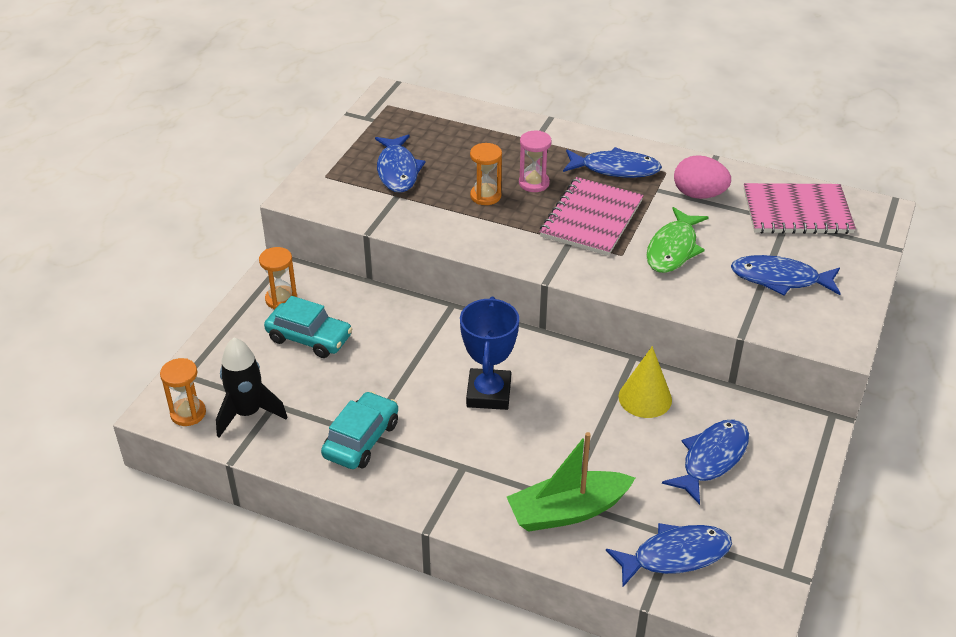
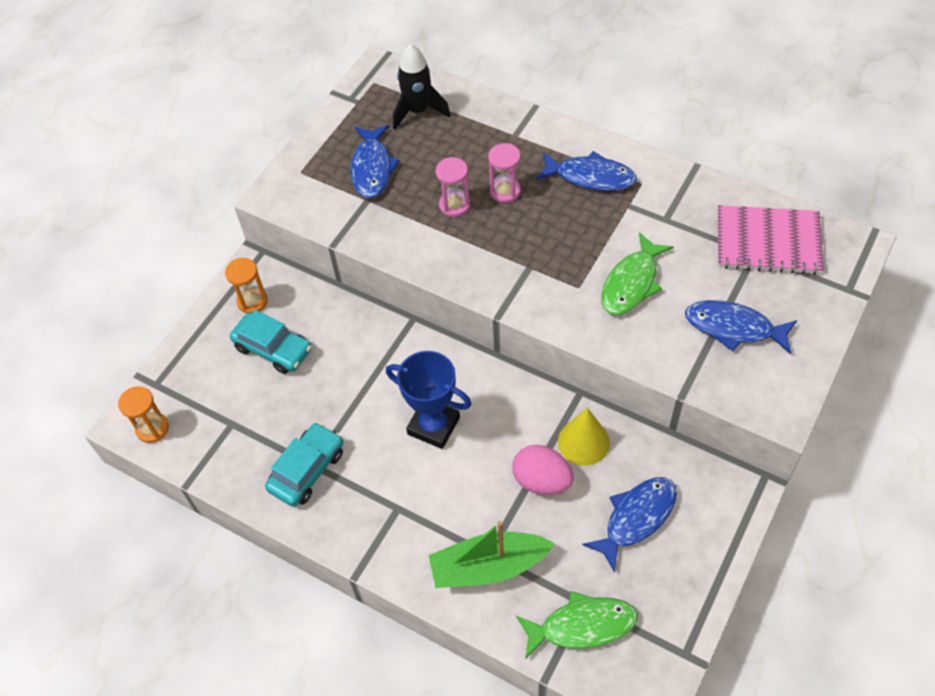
camera: 10 degrees right, 15 degrees up
(248, 413) = (206, 432): black rocket -> black rocket (418, 111)
(485, 196) = (454, 205): orange hourglass -> pink hourglass
(488, 393) = (433, 426): blue trophy -> blue trophy turned 75 degrees counterclockwise
(591, 219) = (556, 240): pink notebook -> none
(675, 555) = (582, 626): blue fish -> green fish
(699, 194) = (670, 214): pink egg -> pink egg (542, 480)

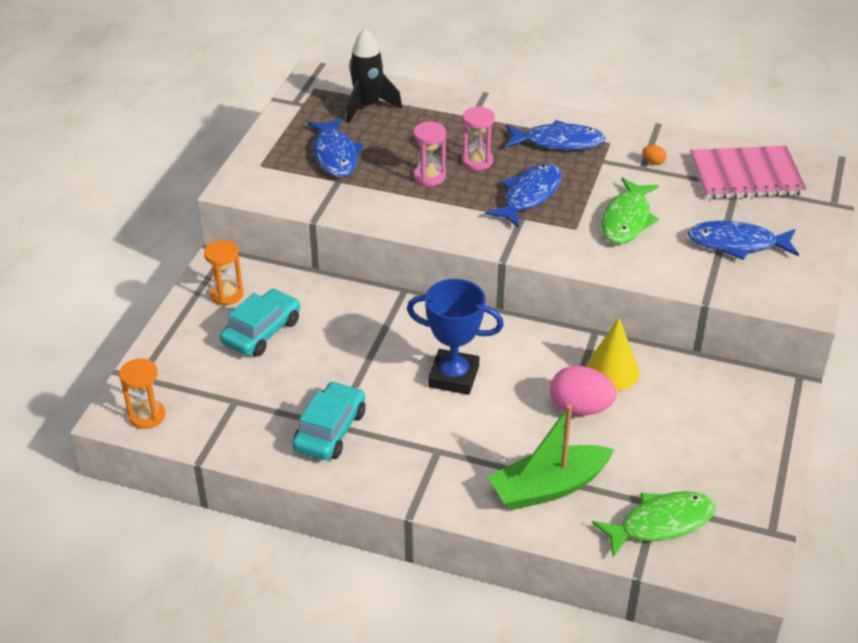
camera: 15 degrees left, 15 degrees down
(273, 349) = (262, 332): turquoise car -> turquoise car turned 75 degrees counterclockwise
(636, 518) = (685, 427): blue fish -> blue fish (529, 196)
(678, 213) = (653, 162): none -> orange egg

